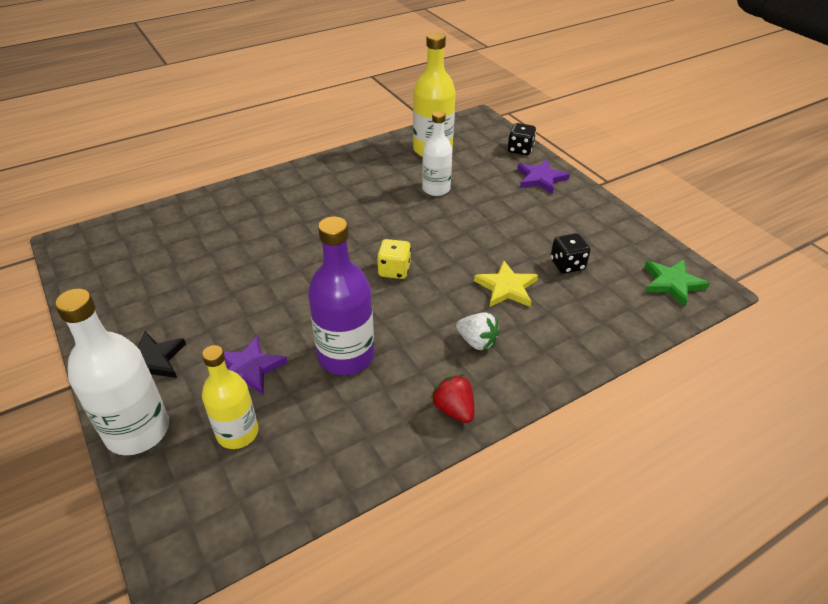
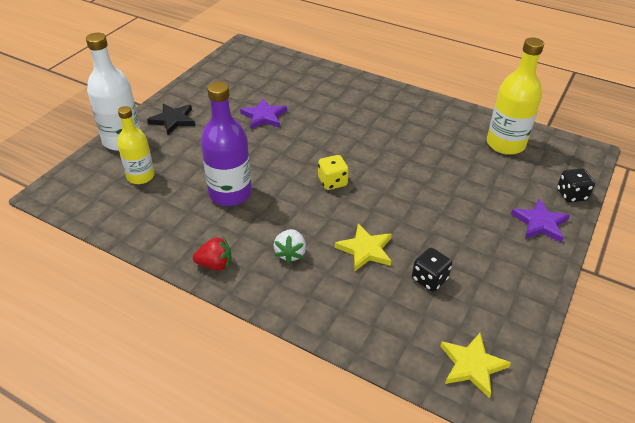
camera: 60 degrees right, 0 degrees up
(249, 369) = (191, 158): purple star -> purple star (264, 116)
(436, 189) = (453, 166): white bottle -> none
(454, 409) = (215, 264): red strawberry -> red strawberry turned 60 degrees clockwise
(672, 283) = (472, 366): green star -> yellow star

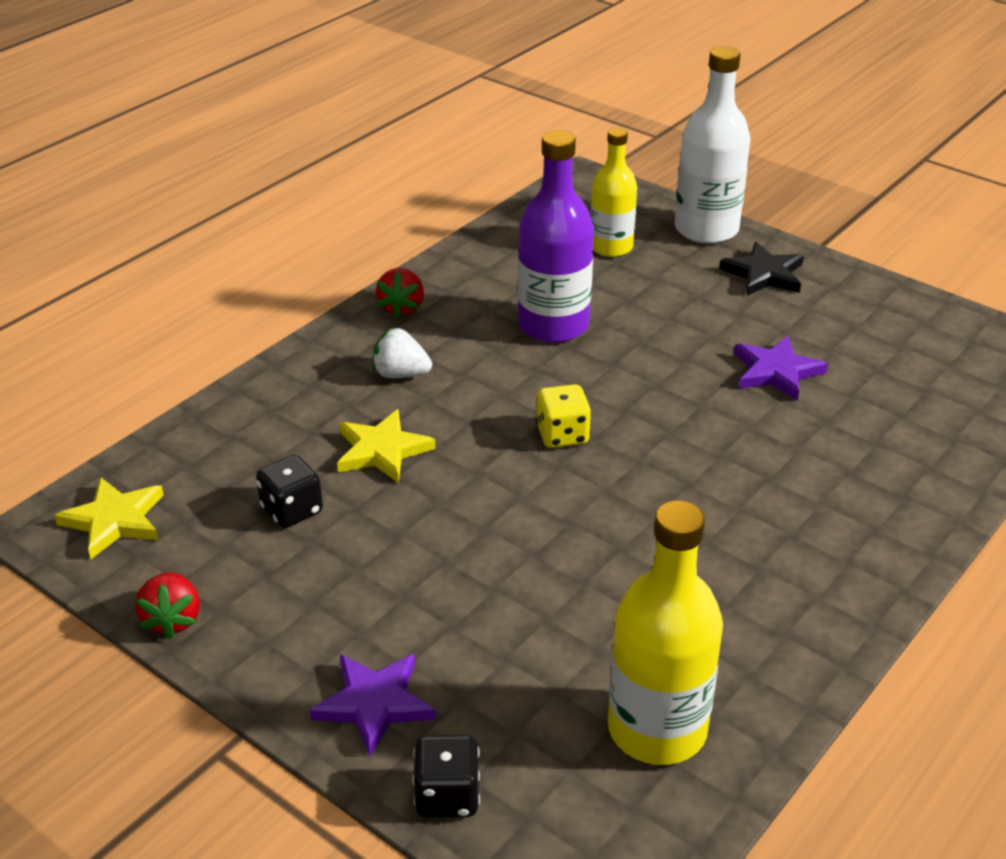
camera: 100 degrees right, 5 degrees down
(532, 311) = (173, 620): none -> red strawberry

